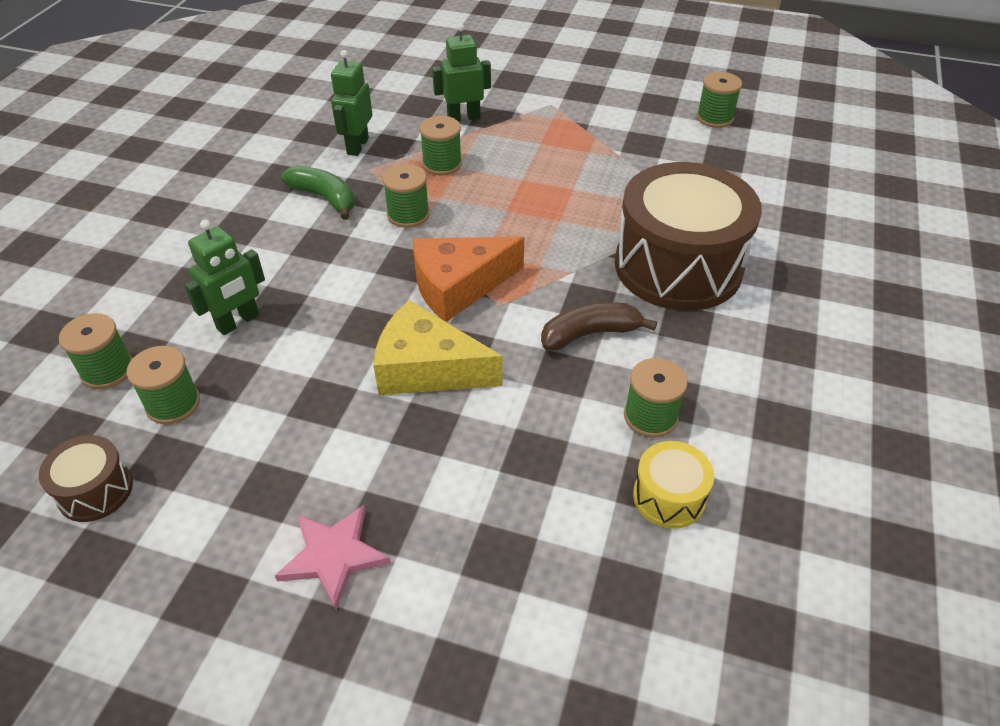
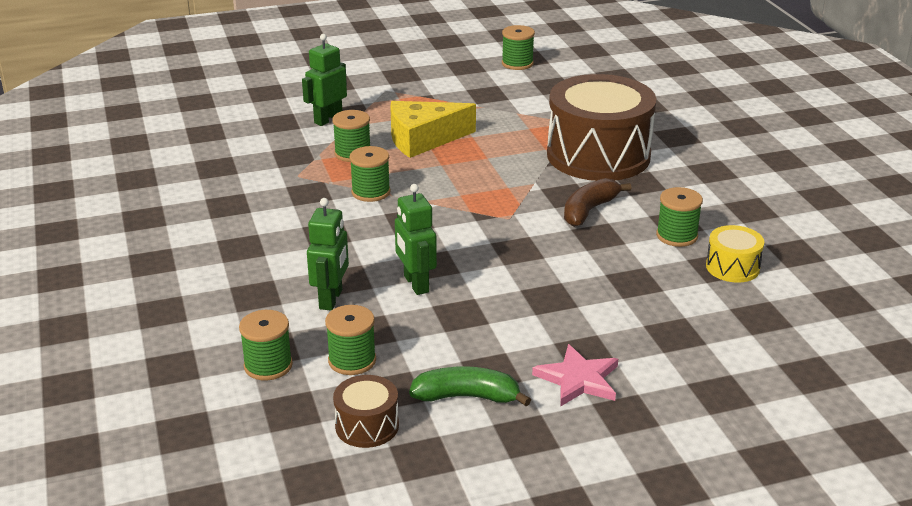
camera: 35 degrees left, 15 degrees down
(325, 198) = (287, 205): green banana -> green banana (467, 397)
(357, 146) = (265, 164): green robot -> green robot (415, 284)
(427, 368) = (507, 269): yellow cheese -> yellow cheese (423, 139)
(458, 286) = (467, 218): orange cheese -> none

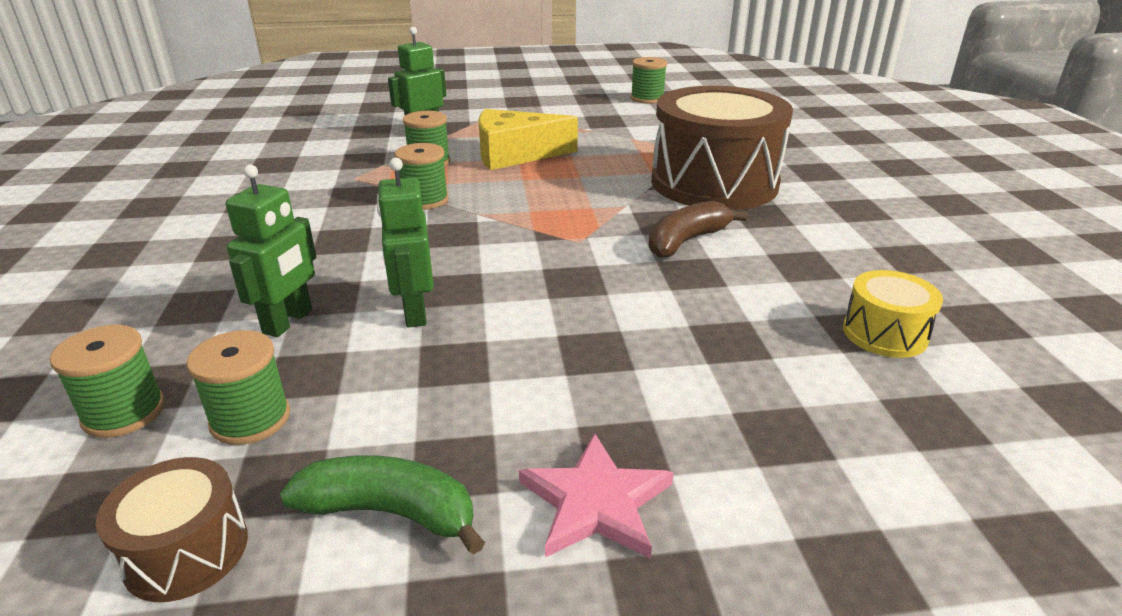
camera: 10 degrees right, 0 degrees up
(677, 236) = (802, 282): green spool -> none

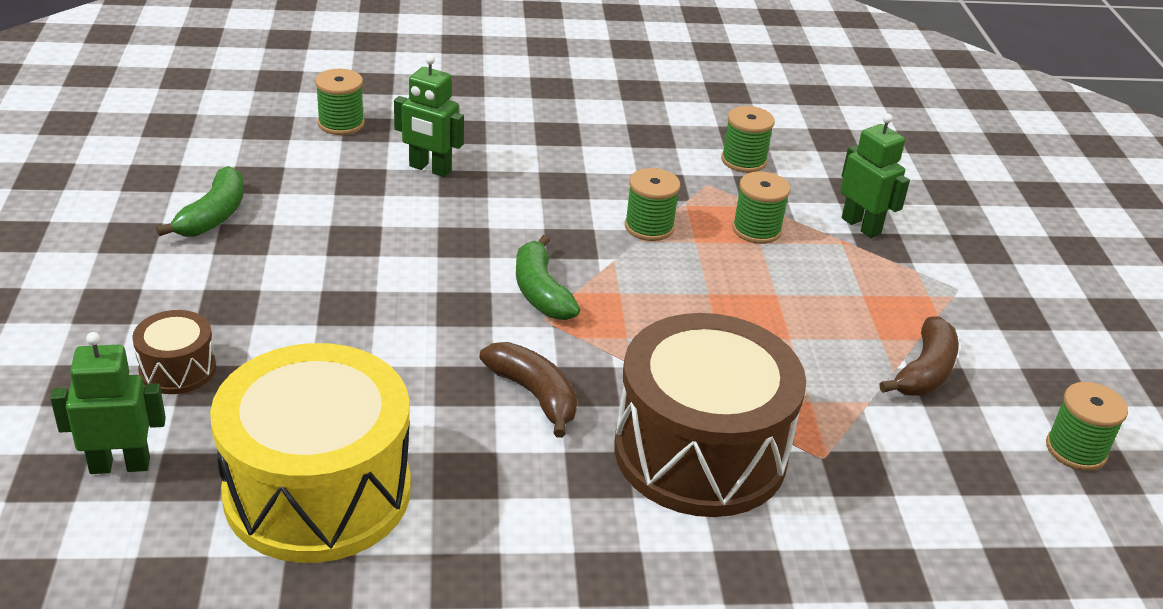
camera: 90 degrees right, 5 degrees up
(186, 551) = (216, 158): brown drum -> brown drum (177, 369)
(250, 419) = (318, 165): green spool -> green spool (743, 161)
(414, 312) = (429, 222): green robot -> green robot (120, 465)
(515, 154) = (788, 292): yellow cheese -> none
(537, 244) = (541, 292): none -> green banana
(593, 124) = (924, 371): none -> brown banana
(595, 502) = (185, 289): pink star -> none
(884, 333) = (317, 491): yellow drum -> yellow drum, size x2.27

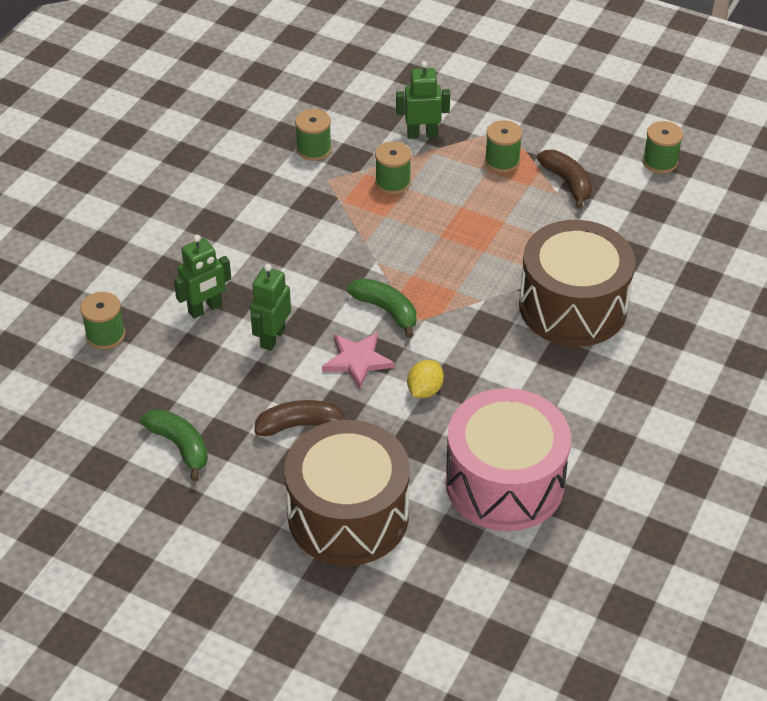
camera: 55 degrees left, 10 degrees up
(120, 465) = (425, 568): green robot -> green robot (272, 338)
(177, 369) = (348, 515): brown drum -> brown drum, size x2.27
(317, 491) = (504, 482): yellow drum -> pink drum
(432, 365) = (424, 390): none -> yellow lemon
(439, 296) = (357, 360): none -> pink star
(534, 395) = (482, 355): brown banana -> brown banana (301, 425)
(541, 292) = (386, 310): green banana -> green banana turned 150 degrees counterclockwise
(649, 227) = (354, 230): green spool -> green spool (502, 161)

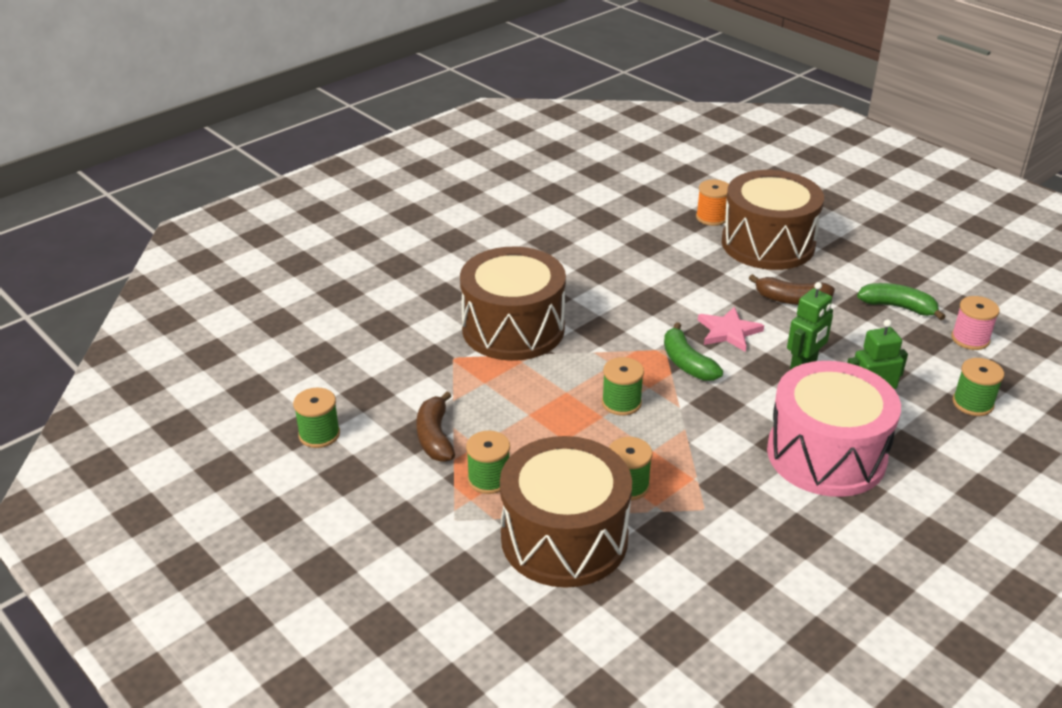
camera: 160 degrees left, 10 degrees down
(101, 419) = (970, 339): none -> pink spool
(180, 446) = (898, 307): green banana -> green banana turned 135 degrees clockwise
(314, 149) = (709, 553): green spool -> green spool (621, 403)
(422, 134) = (564, 538): green robot -> brown drum
(424, 390) = (677, 300): yellow lemon -> none
(433, 548) = (711, 217): none -> orange spool
(504, 482) = (642, 237): pink drum -> pink drum (826, 455)

